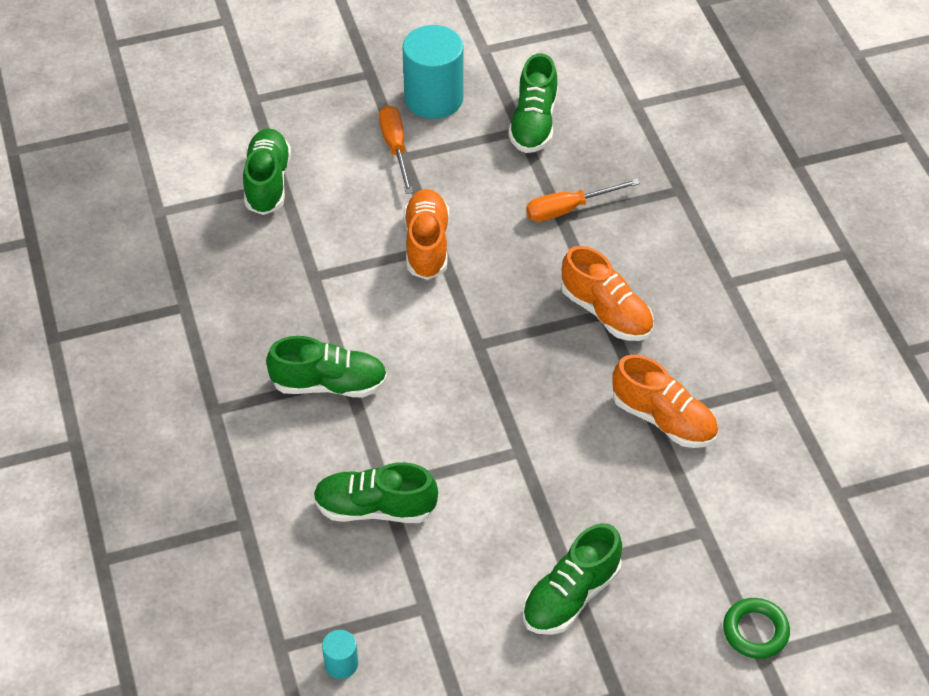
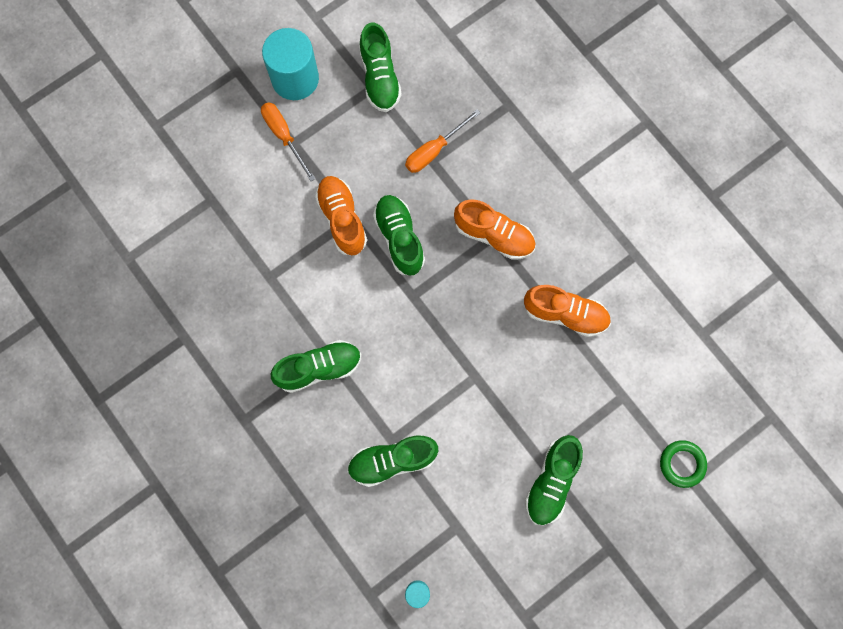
camera: 20 degrees left, 25 degrees up
(267, 182) = (199, 202): green shoe -> green shoe (399, 238)

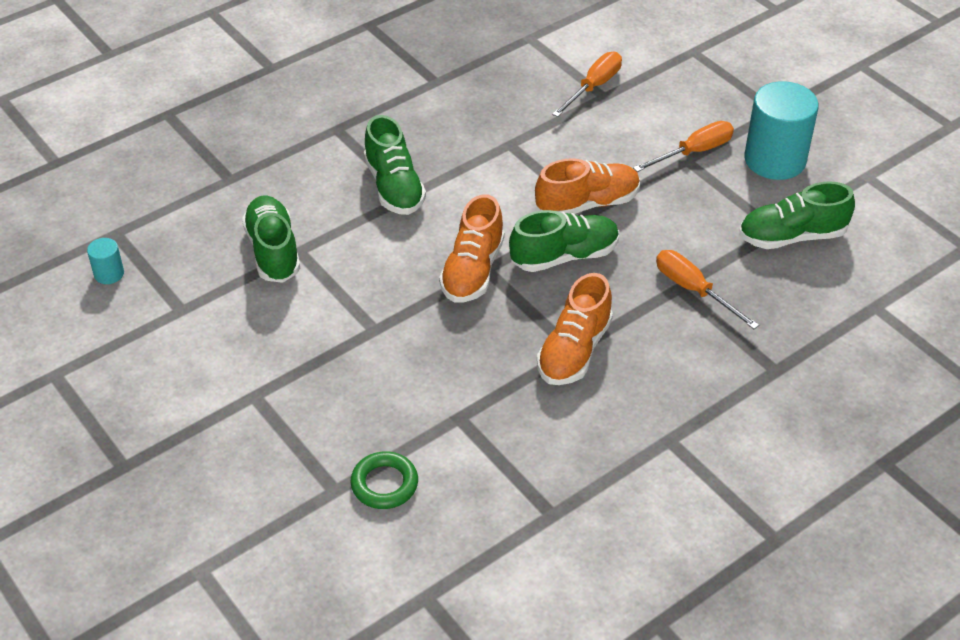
camera: 90 degrees right, 30 degrees down
(199, 207) = (593, 87): none -> orange screwdriver
(551, 481) = (224, 406): green shoe -> none
(565, 314) = (460, 426): orange shoe -> orange shoe (472, 270)
(682, 464) = (227, 558): green ring -> green ring (384, 484)

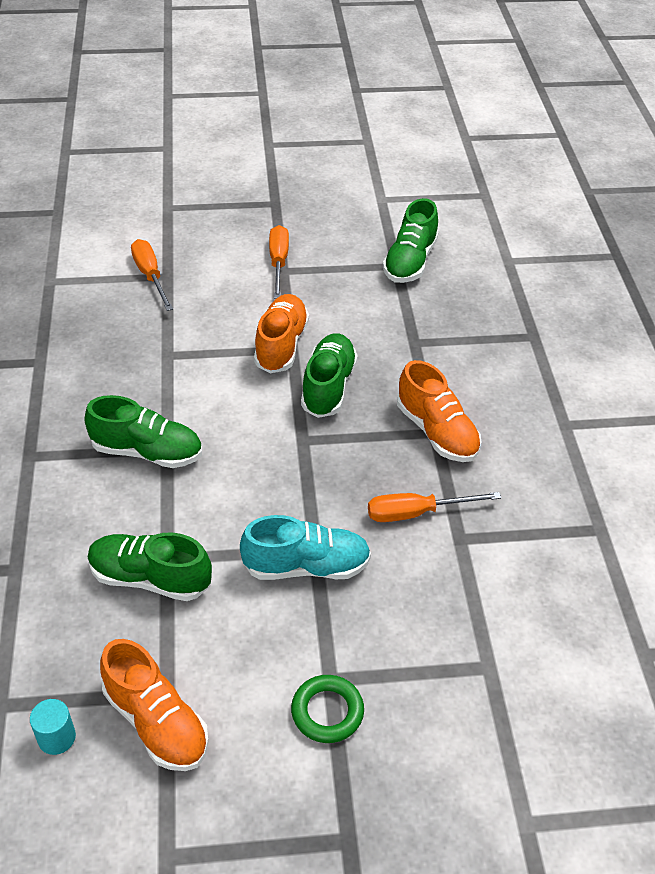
camera: 60 degrees left, 0 degrees up
(352, 333) = (306, 566): none -> turquoise shoe
(384, 484) = (503, 626): green ring -> green ring (327, 712)
(472, 270) = (297, 449): orange shoe -> orange shoe (156, 722)
(694, 290) = (424, 336): orange screwdriver -> orange screwdriver (417, 513)
(775, 160) = (325, 230): turquoise cylinder -> none

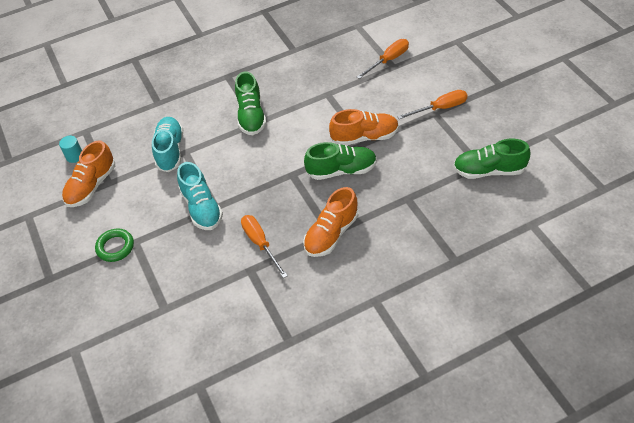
camera: 75 degrees right, 5 degrees up
(150, 578) = (170, 151): green shoe -> turquoise shoe

